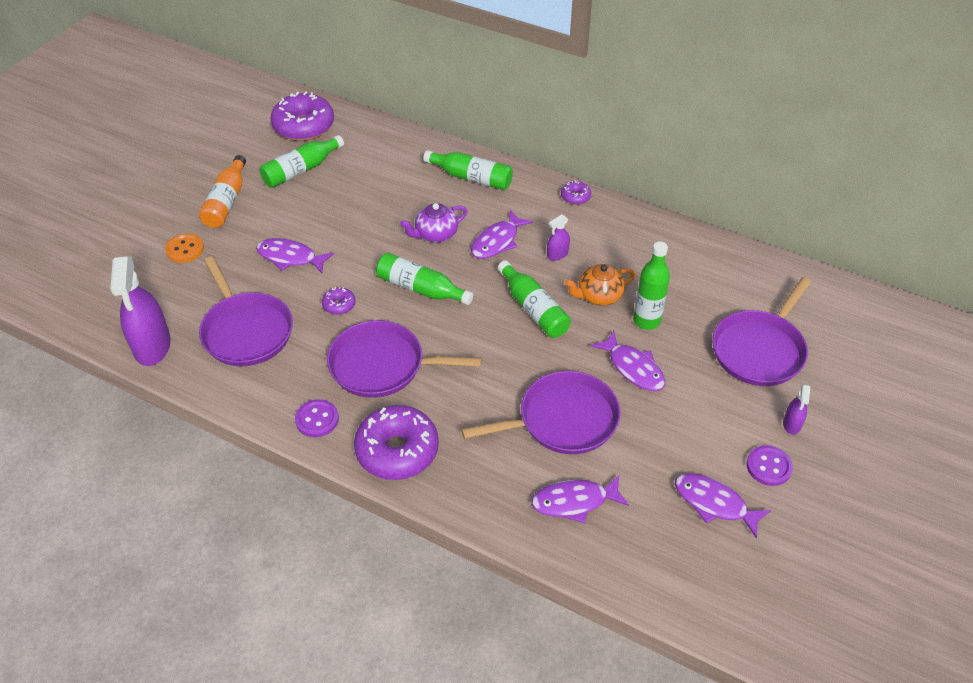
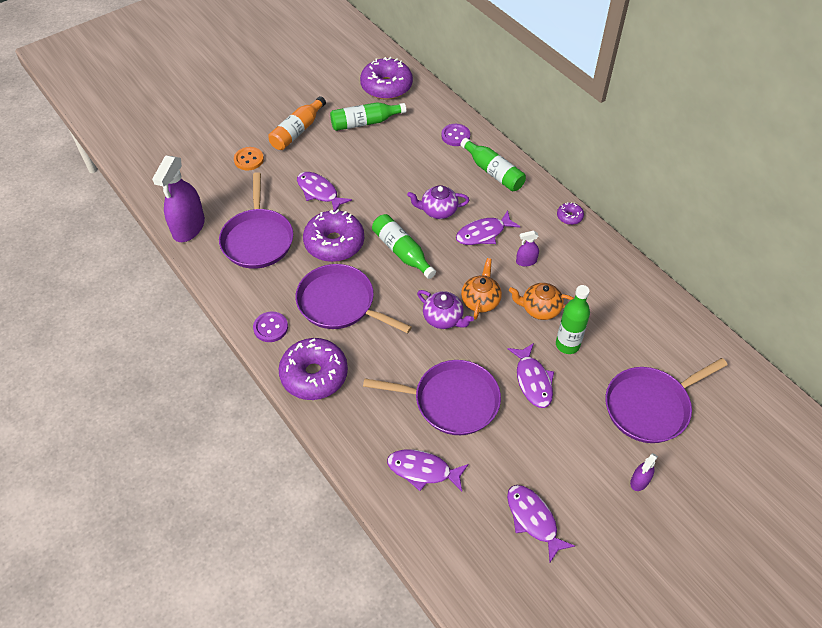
camera: 25 degrees right, 5 degrees up
(339, 305) = (334, 243): purple donut -> purple donut, size x2.22
(505, 340) = (443, 318): none -> purple teapot
(533, 309) = (480, 300): green bottle -> orange teapot
(768, 467) = (597, 509): purple button -> purple button (455, 136)

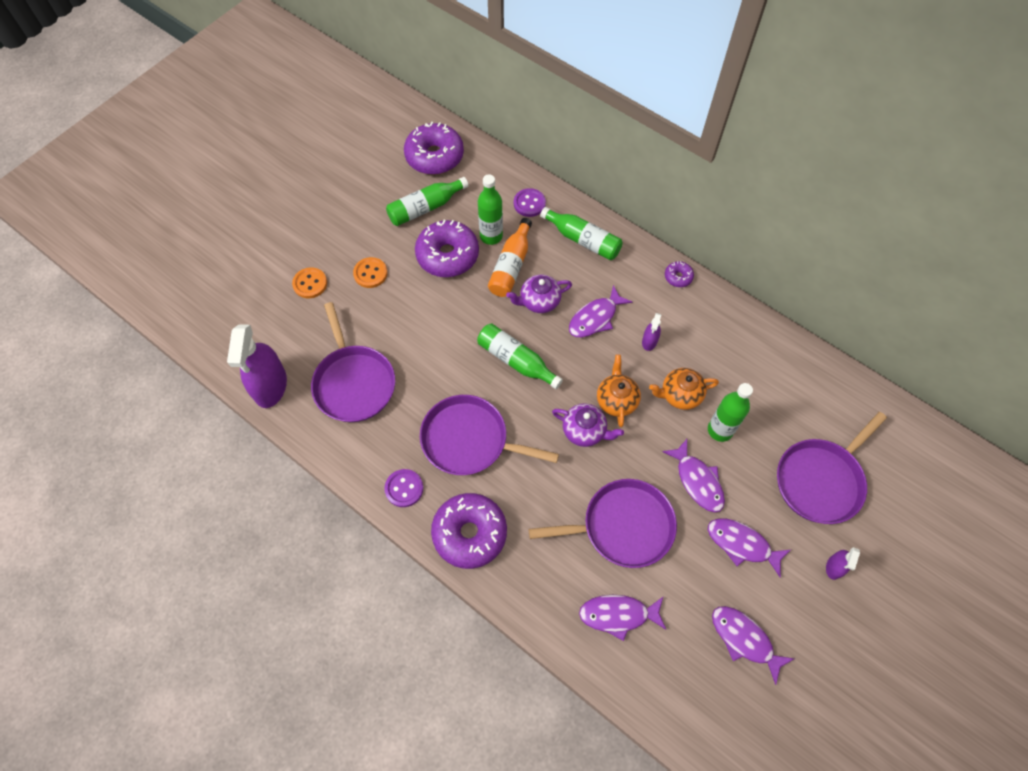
camera: 15 degrees left, 10 degrees up
(297, 131) = (353, 235): orange bottle -> orange bottle (511, 266)
(301, 162) = (370, 273): none -> orange button
(319, 192) = (403, 307): purple fish -> purple fish (742, 544)
(334, 243) = (440, 367): purple donut -> purple donut (447, 255)
(413, 154) = (491, 236): none -> green bottle
(526, 261) = (649, 341): purple spray bottle -> purple spray bottle turned 45 degrees counterclockwise

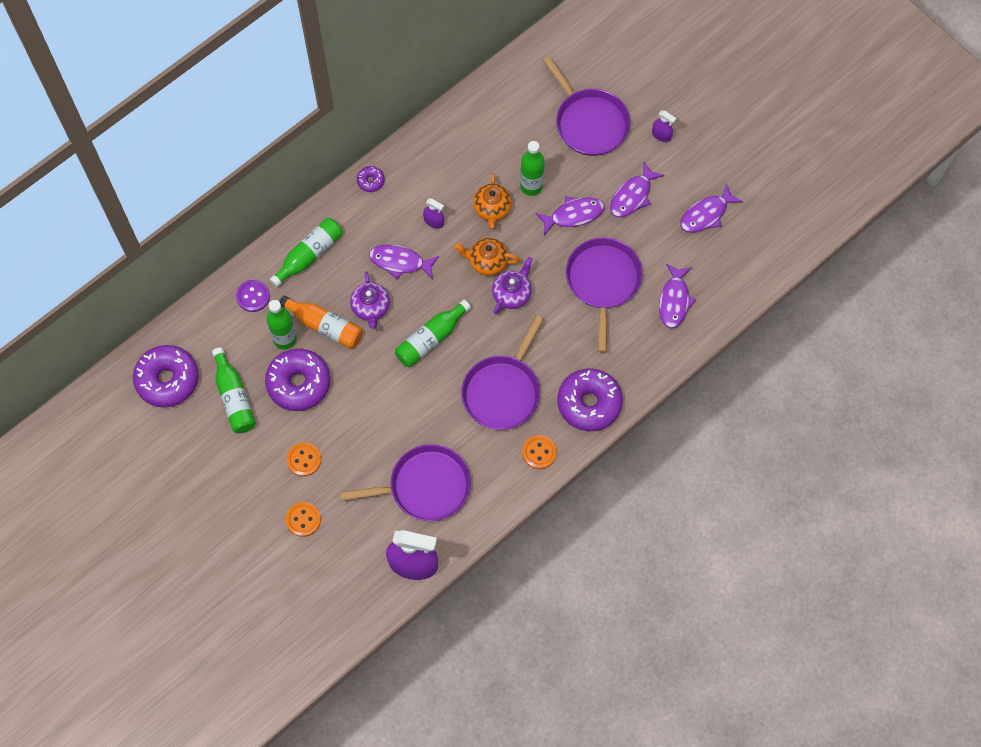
camera: 80 degrees left, 5 degrees up
(404, 488) = (539, 452): purple button -> orange button
(595, 318) = (400, 262): purple fish -> purple fish turned 135 degrees clockwise

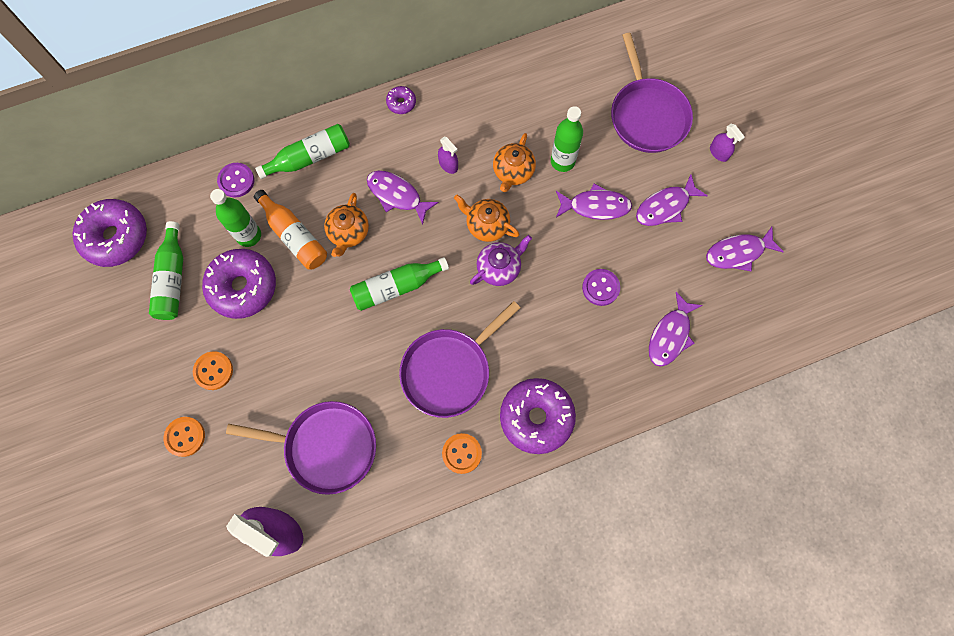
camera: 20 degrees right, 5 degrees up
(371, 308) = (348, 233): purple teapot -> orange teapot
(603, 281) = (600, 288): purple pan -> purple button

